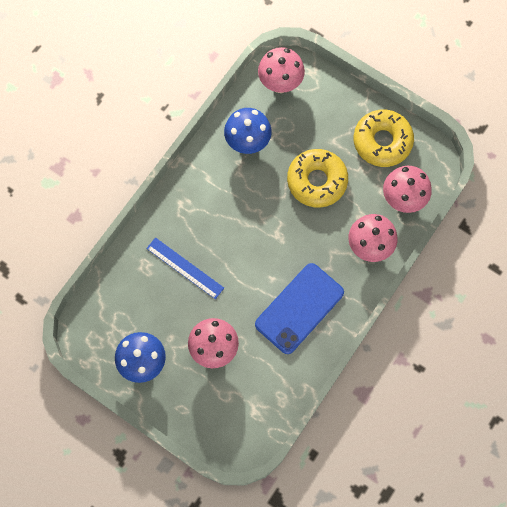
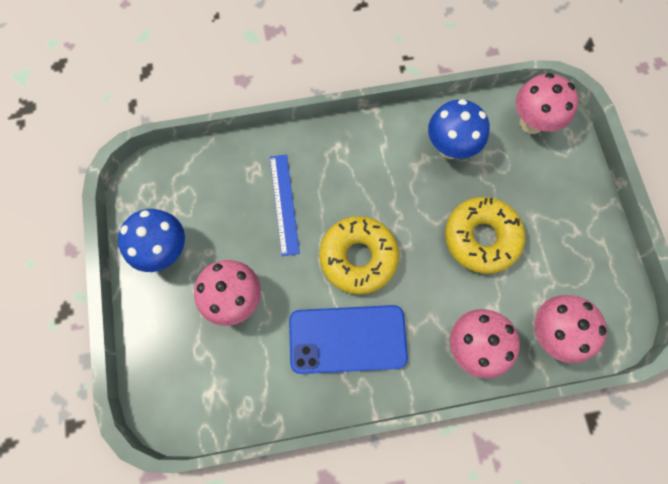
camera: 45 degrees right, 0 degrees up
(382, 141) = (583, 259): yellow donut -> yellow donut (358, 257)

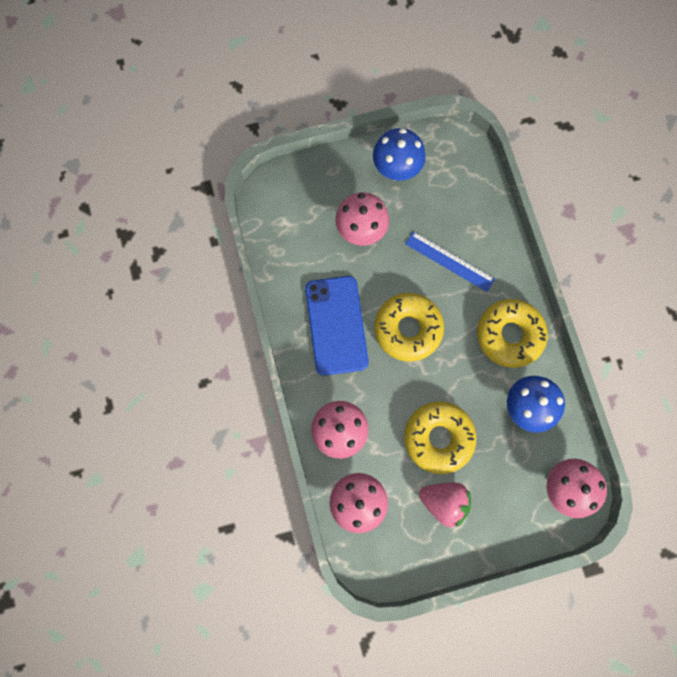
camera: 85 degrees right, 5 degrees up
(284, 204) = (449, 261): blue ruler -> blue ruler turned 45 degrees clockwise
(373, 153) = (509, 335): none -> yellow donut
(549, 239) = (444, 501): none -> pink strawberry

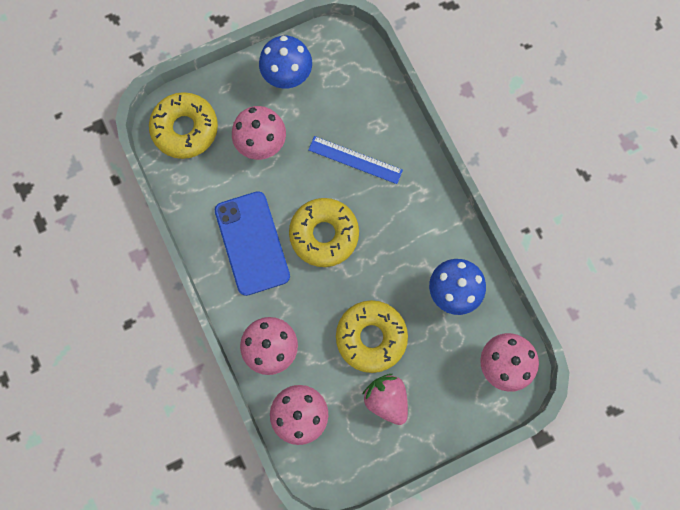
camera: 10 degrees left, 0 degrees up
(444, 501) = (386, 399): pink strawberry -> pink strawberry turned 135 degrees counterclockwise
(509, 335) = (425, 223): yellow donut -> yellow donut (185, 129)

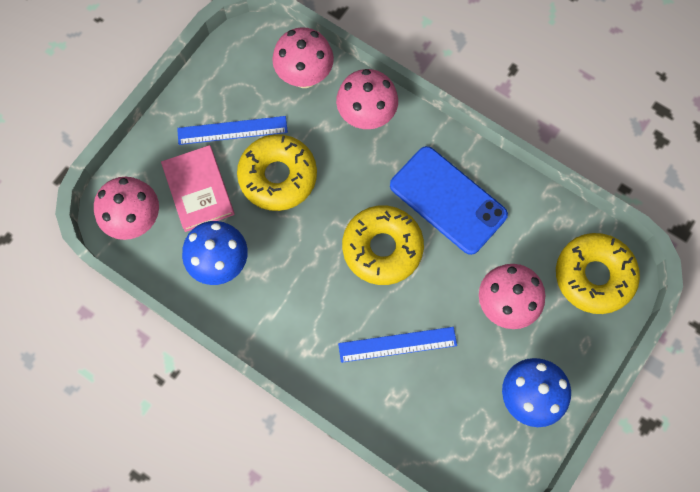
camera: 150 degrees right, 5 degrees down
(386, 399) = (232, 130): pink strawberry -> blue ruler
(439, 362) = (198, 190): none -> pink book

